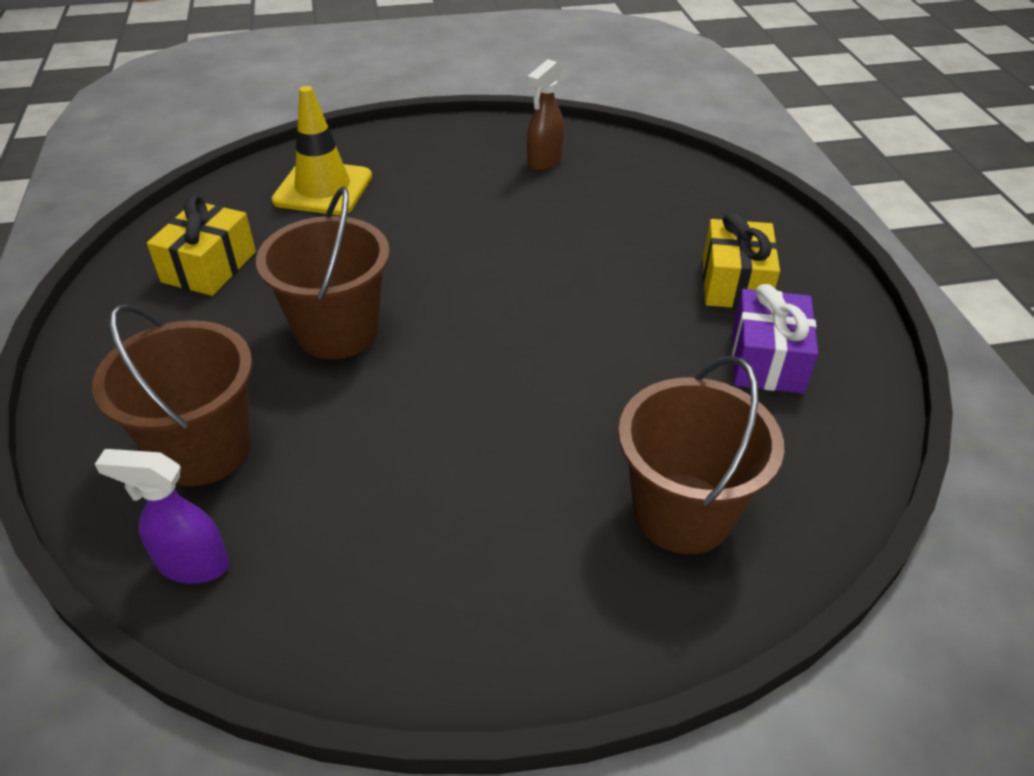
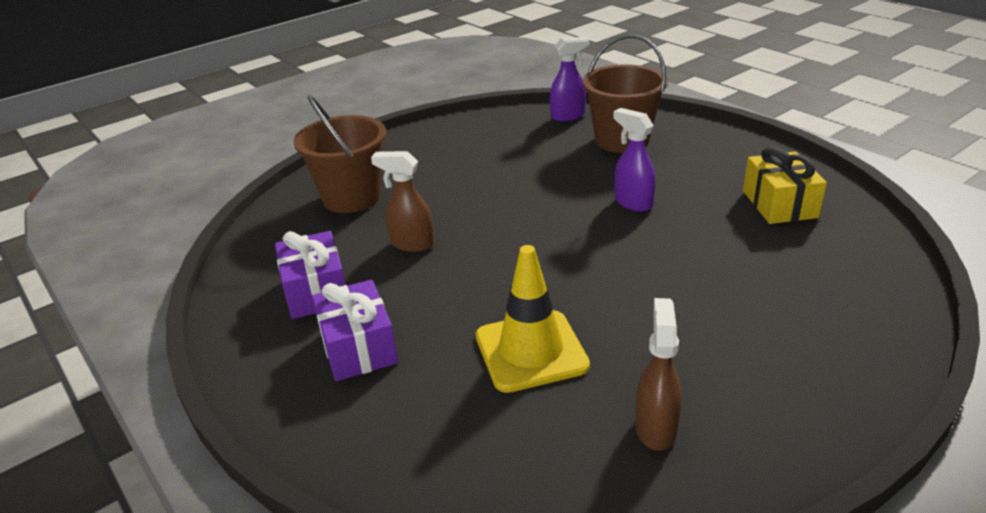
camera: 155 degrees right, 10 degrees down
(323, 189) = (817, 292): yellow traffic cone -> yellow traffic cone (531, 351)
(337, 331) = (632, 203): brown bucket -> purple spray bottle
(632, 381) = (411, 244): none -> brown spray bottle
(734, 283) = (358, 347): yellow gift -> purple gift

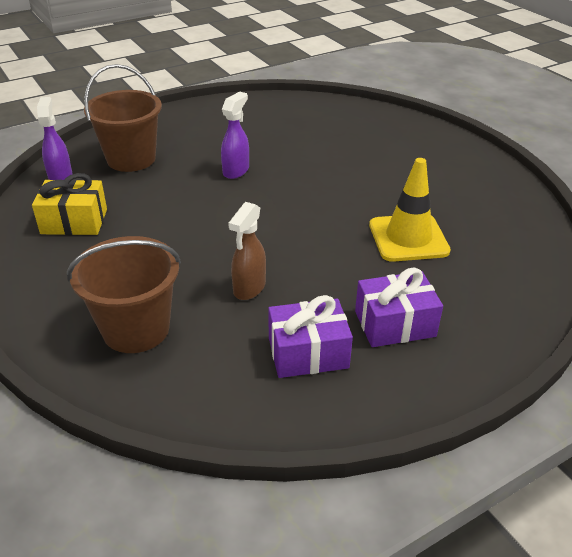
camera: 85 degrees left, 5 degrees up
(632, 203) = (236, 171): purple spray bottle -> purple spray bottle turned 150 degrees clockwise
(655, 427) = (479, 203): brown spray bottle -> none
(779, 204) = (266, 120): yellow gift -> yellow gift (74, 221)

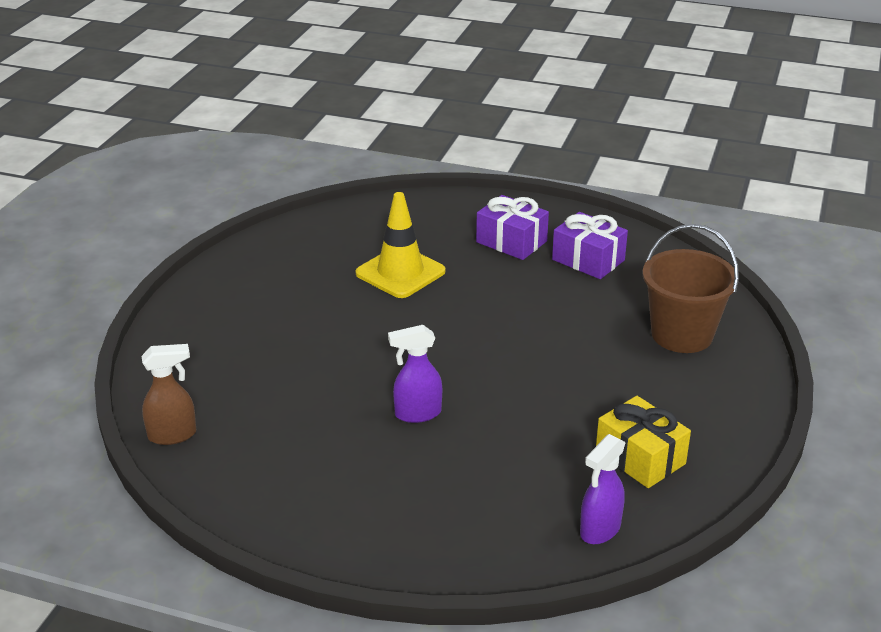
camera: 130 degrees left, 5 degrees down
(131, 159) = (495, 505): brown bucket -> none
(249, 288) = (568, 312): brown spray bottle -> brown spray bottle (173, 435)

